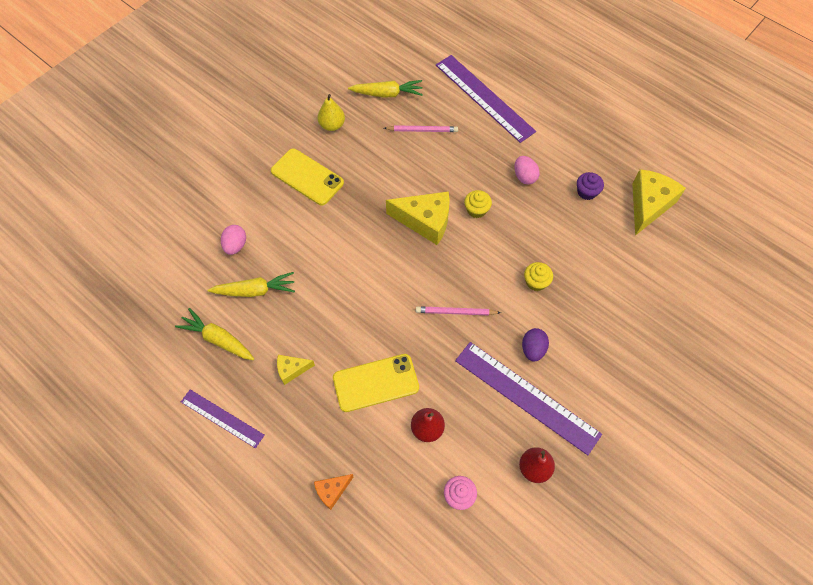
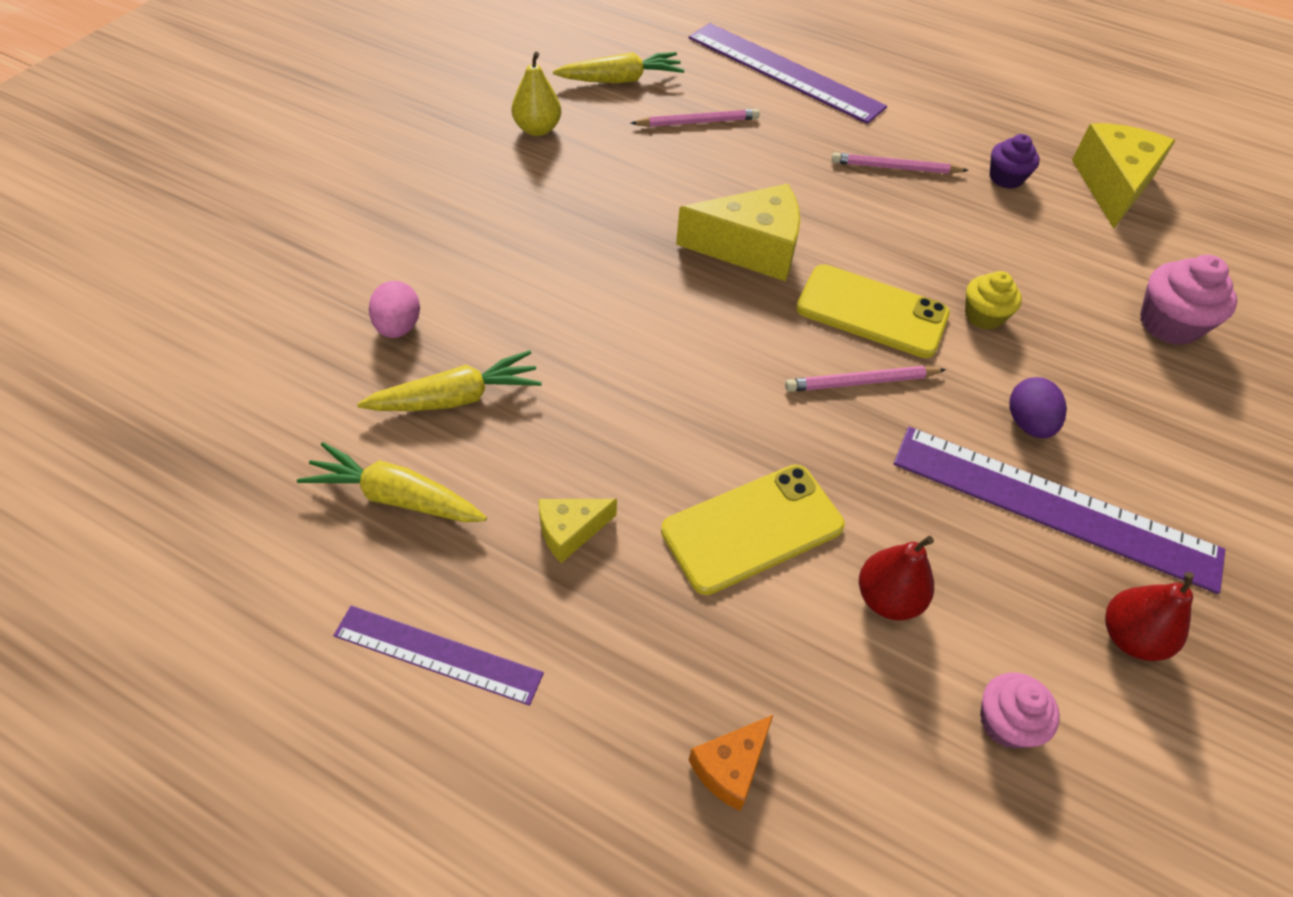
camera: 15 degrees left, 10 degrees down
(307, 177) = (512, 206): yellow phone -> yellow phone (872, 311)
(476, 210) = (834, 222): yellow cupcake -> none
(524, 177) = (895, 168): pink egg -> pink pencil
(637, 302) = (1169, 324): none -> pink cupcake

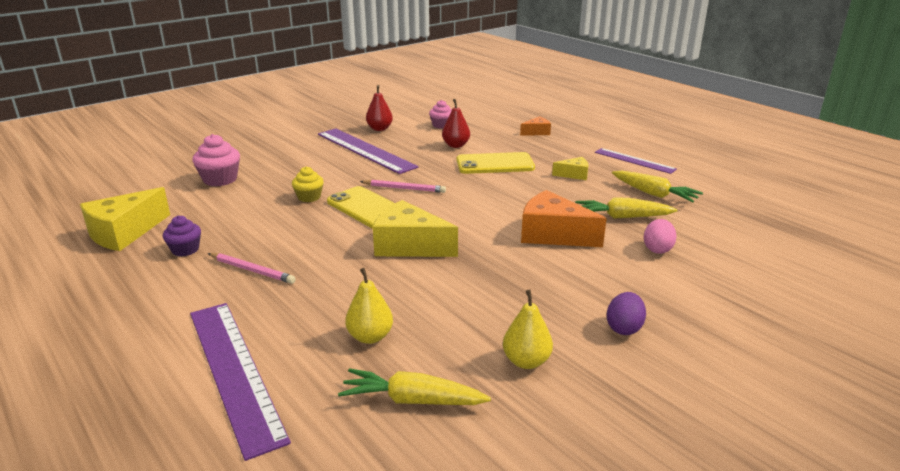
camera: 155 degrees left, 25 degrees down
(562, 321) = (553, 235): none -> orange cheese
(698, 122) = (370, 337): pink pencil -> yellow pear
(1028, 423) = (343, 167): purple egg -> purple egg (624, 328)

